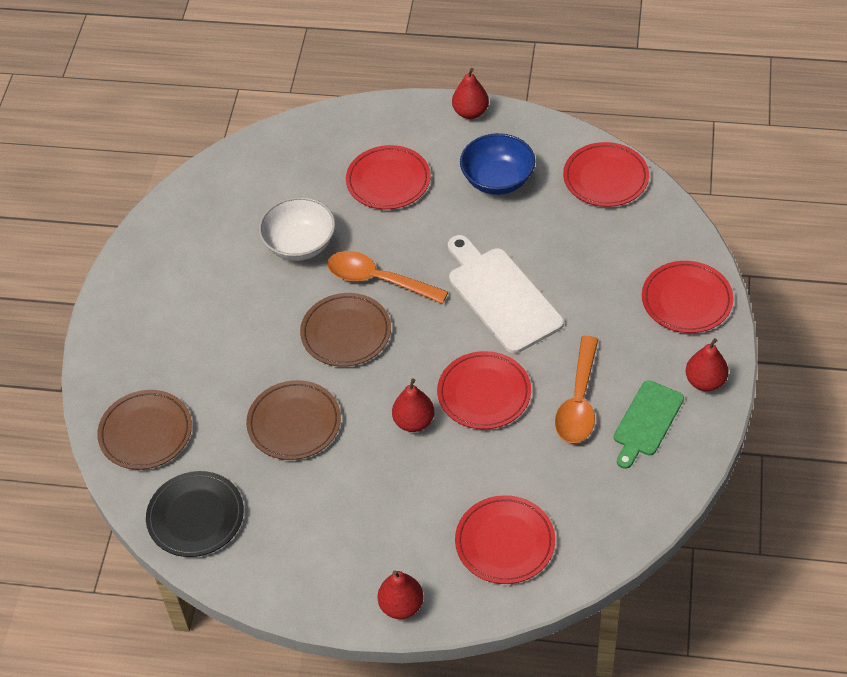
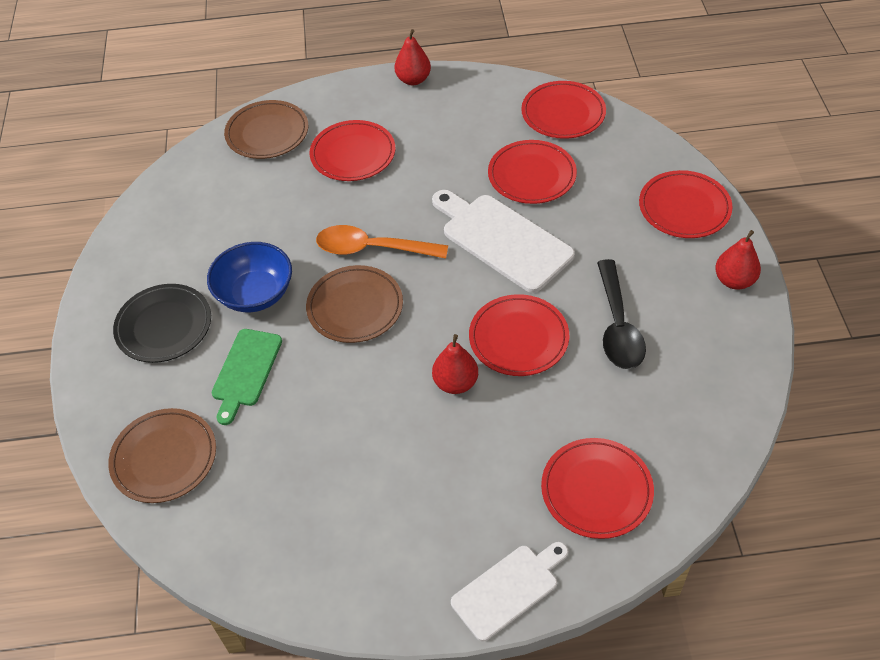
camera: 15 degrees left, 0 degrees up
(196, 517) = (245, 540): black plate -> black plate (164, 326)
(294, 423) = (327, 412): brown plate -> brown plate (267, 133)
(300, 244) = (281, 230): white bowl -> none
(401, 606) = (508, 589): red pear -> white cutting board
(497, 180) = (460, 134): blue bowl -> blue bowl (255, 294)
(552, 237) = (532, 175): none -> red plate
(579, 401) = (618, 325): orange spoon -> black spoon
(646, 422) = (693, 332): green cutting board -> green cutting board (246, 371)

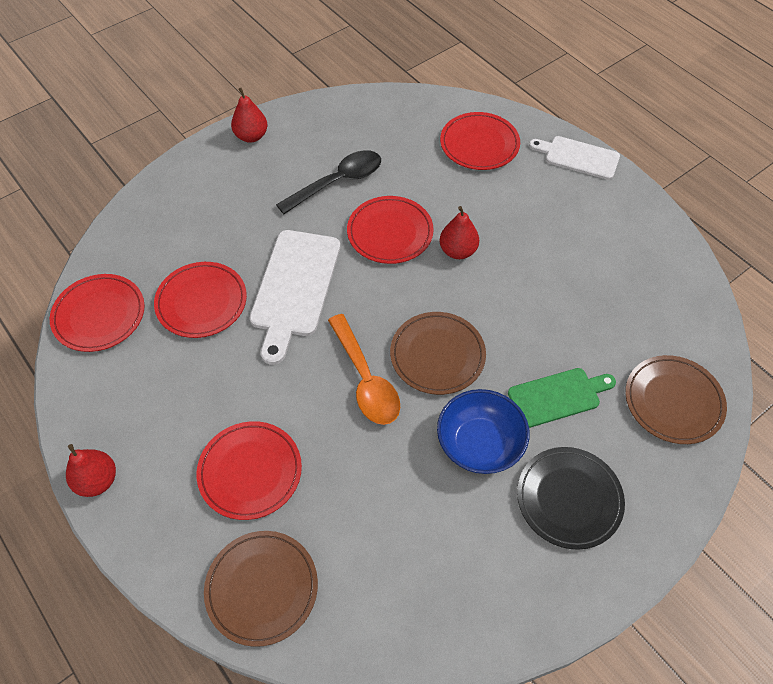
camera: 125 degrees left, 5 degrees up
(684, 208) = (188, 187): red plate -> none

